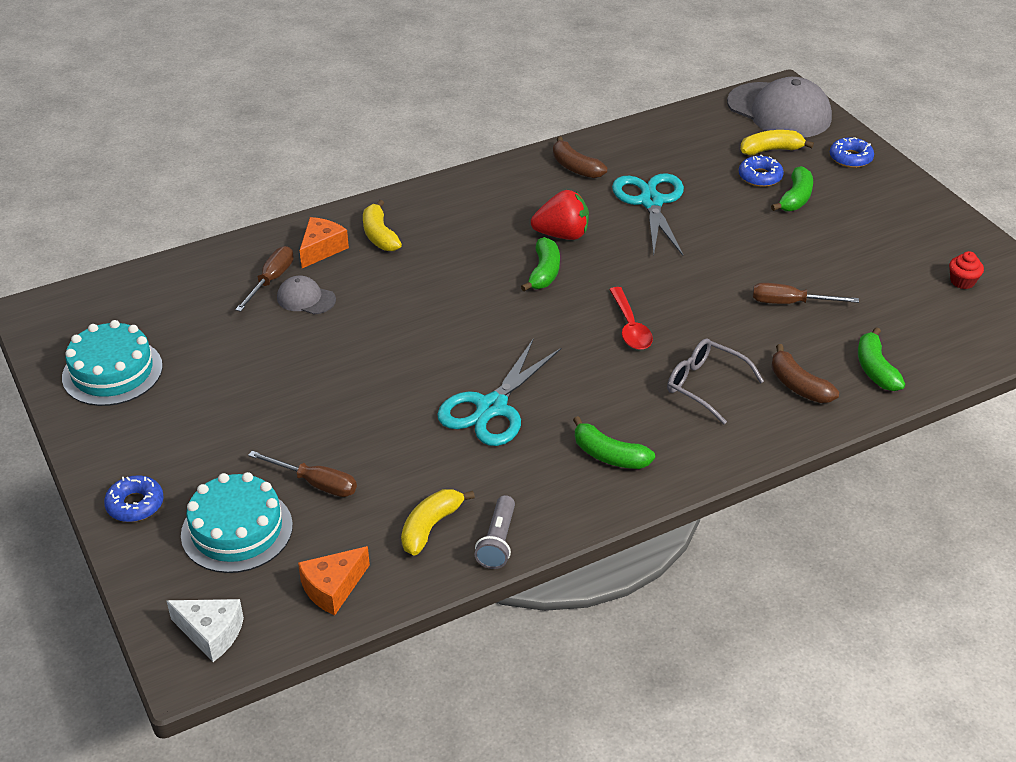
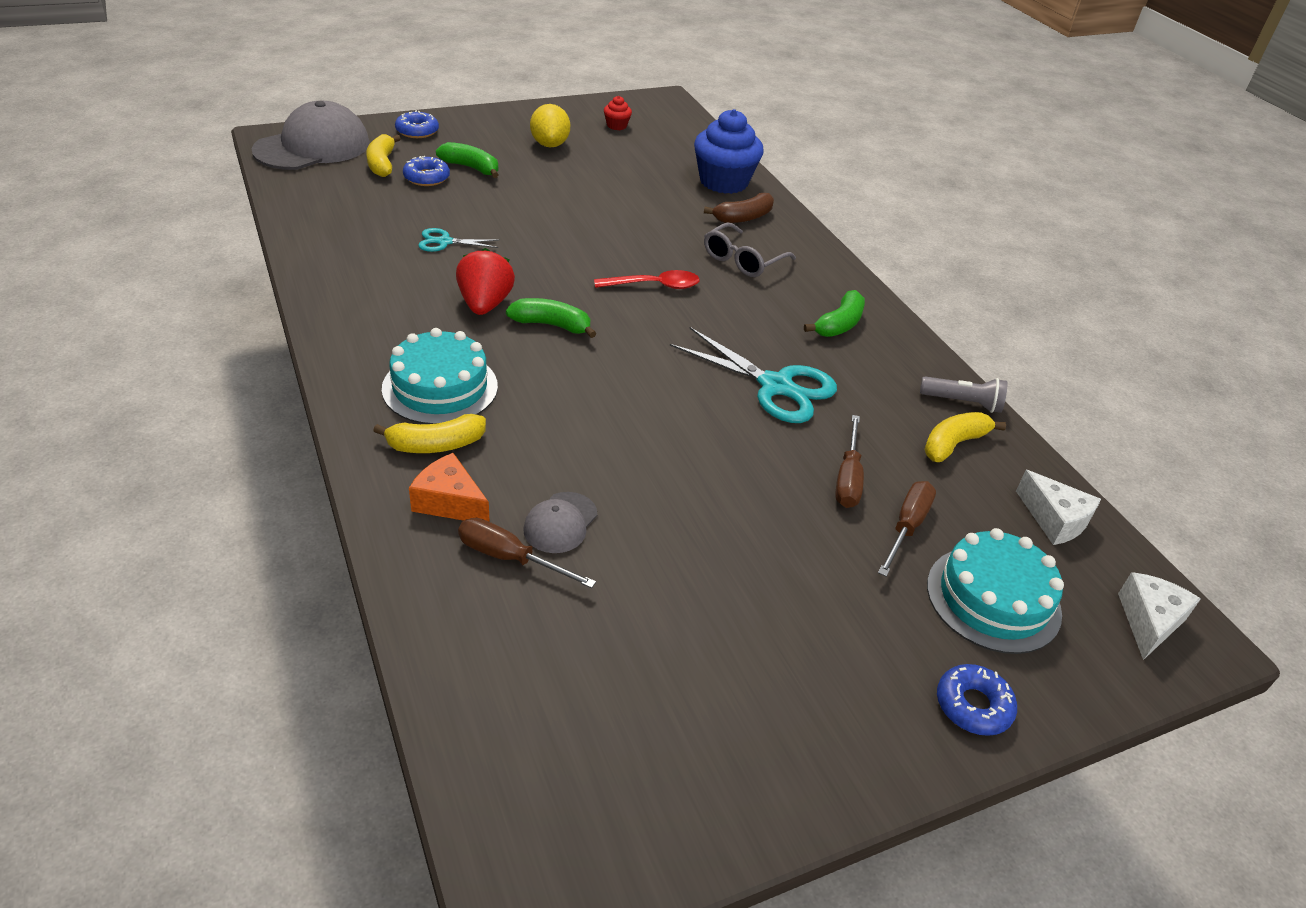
camera: 90 degrees left, 0 degrees up
(112, 372) = (702, 752): turquoise cake -> turquoise cake (440, 387)
(333, 588) = (1054, 520): orange cheese -> white cheese
(430, 527) = (953, 444): yellow banana -> yellow banana turned 105 degrees clockwise
(575, 167) = (353, 278): brown banana -> none
(651, 202) = (444, 242): turquoise scissors -> turquoise scissors, size x0.52
(790, 303) = (631, 200): brown screwdriver -> brown screwdriver (848, 478)
(875, 369) = (723, 182): green banana -> blue cupcake
(880, 239) = (550, 144): none -> yellow lemon

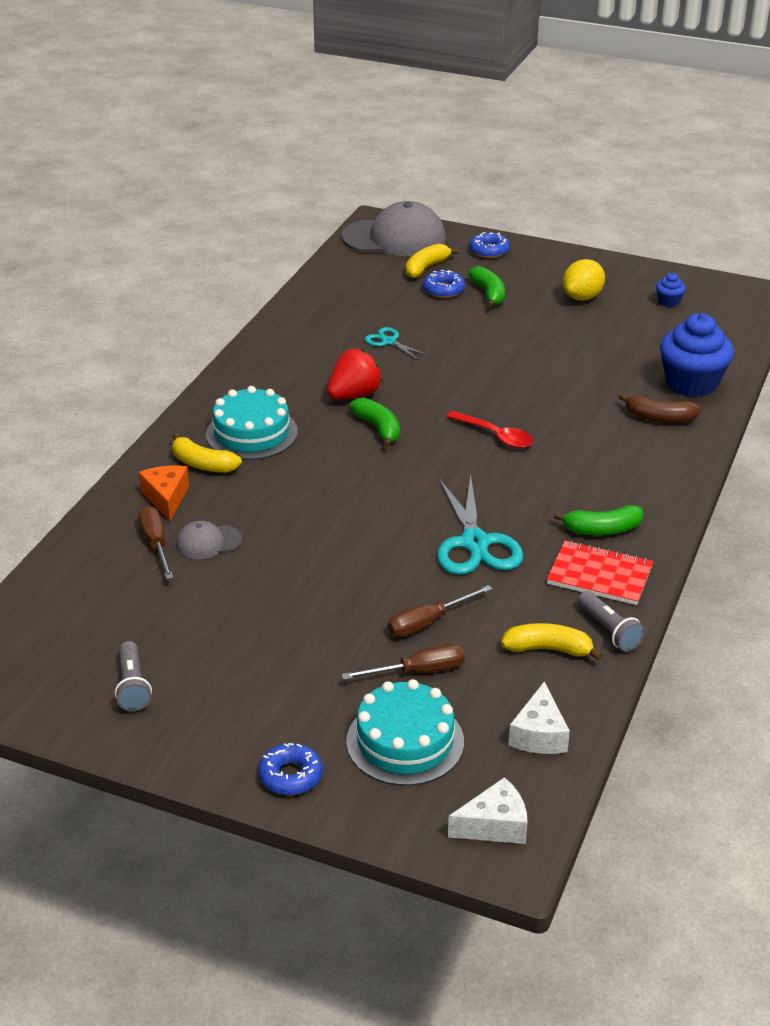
camera: 50 degrees right, 5 degrees down
(616, 126) = (668, 301): red cupcake -> blue cupcake
(716, 732) = (133, 686): none -> grey flashlight
(742, 260) = (600, 449): grey glasses -> none
(892, 362) = (599, 575): none -> red notebook

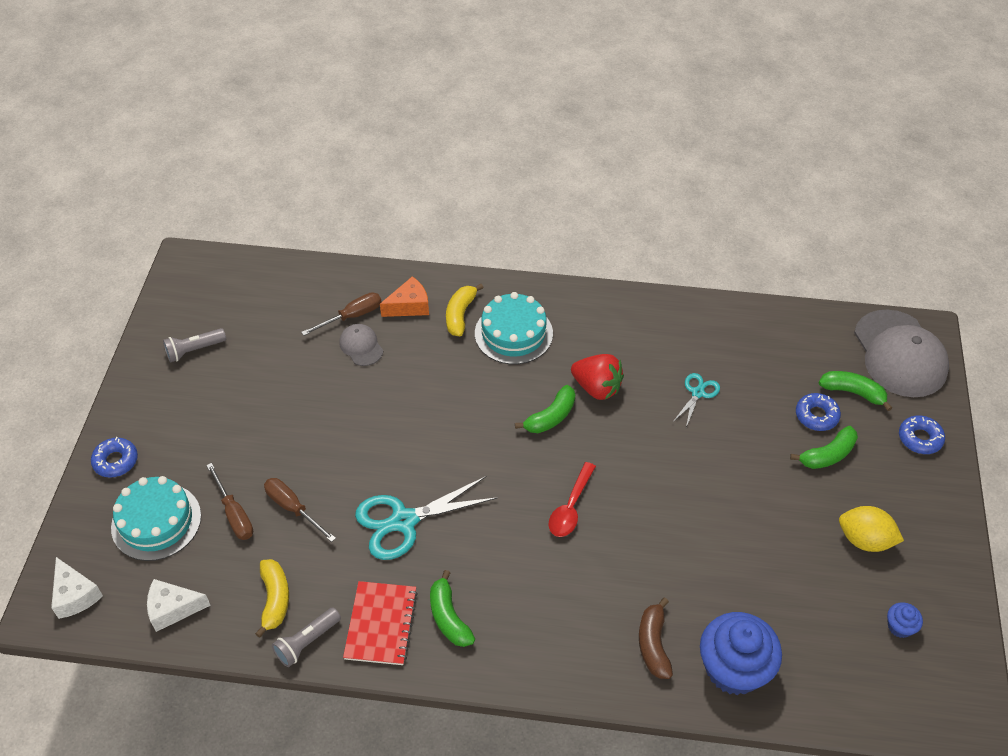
camera: 75 degrees right, 15 degrees up
(426, 268) = (853, 392): yellow banana -> green banana

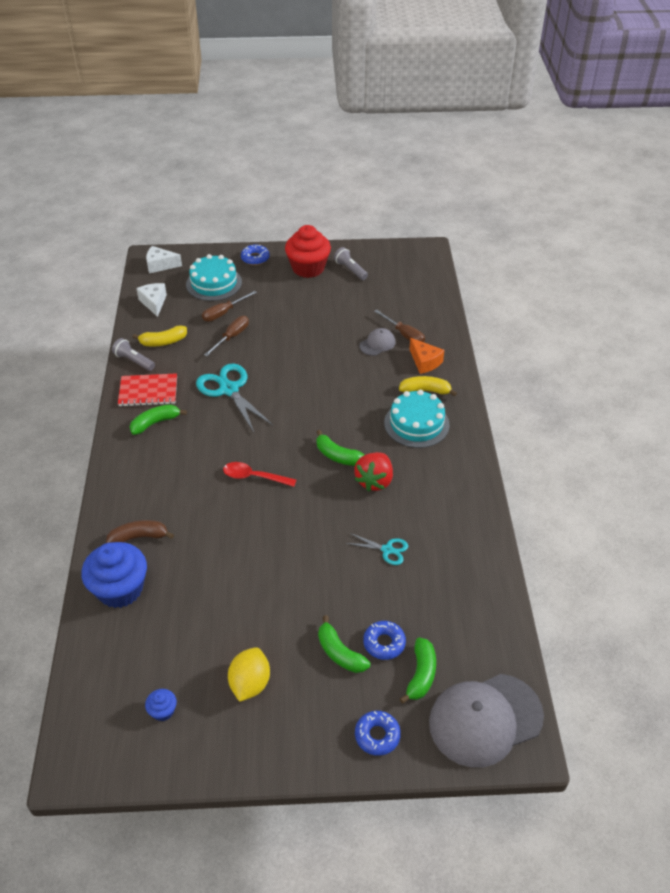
camera: 80 degrees right, 5 degrees down
(75, 595) = (160, 265): white cheese -> white cheese turned 45 degrees clockwise
(169, 398) = (308, 268): none -> red cupcake

